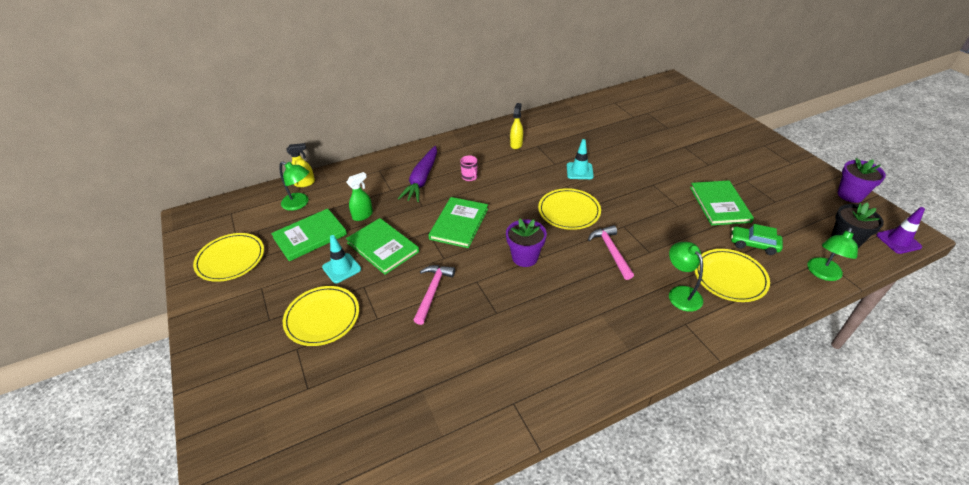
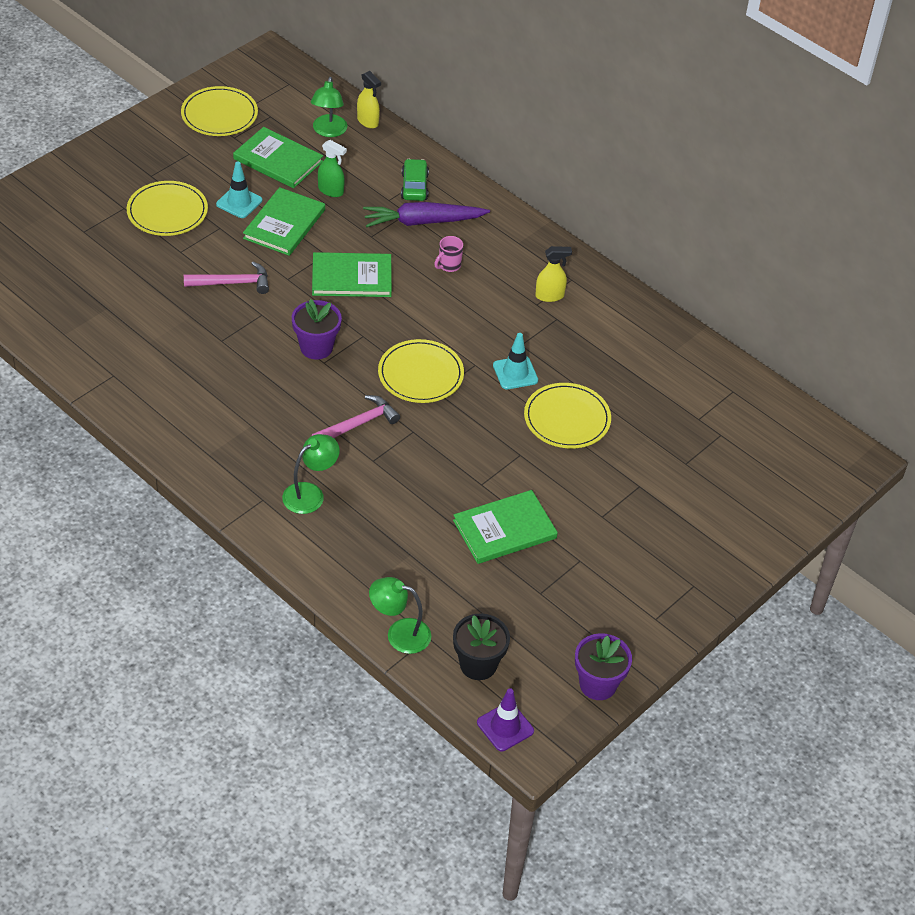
camera: 65 degrees right, 5 degrees up
(730, 277) = (356, 539): yellow plate -> yellow plate (567, 419)
(753, 244) = (430, 565): green car -> green car (414, 186)

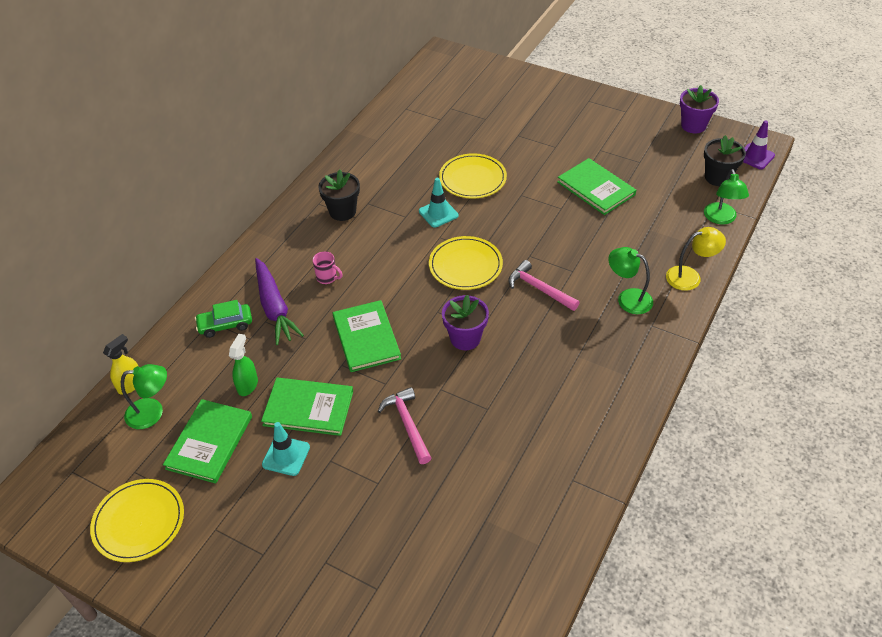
camera: 100 degrees left, 0 degrees up
(167, 211) = (319, 516): yellow plate -> none
(317, 562) = (690, 276): none -> yellow lamp
(550, 296) = (342, 211): yellow spray bottle -> black flower pot

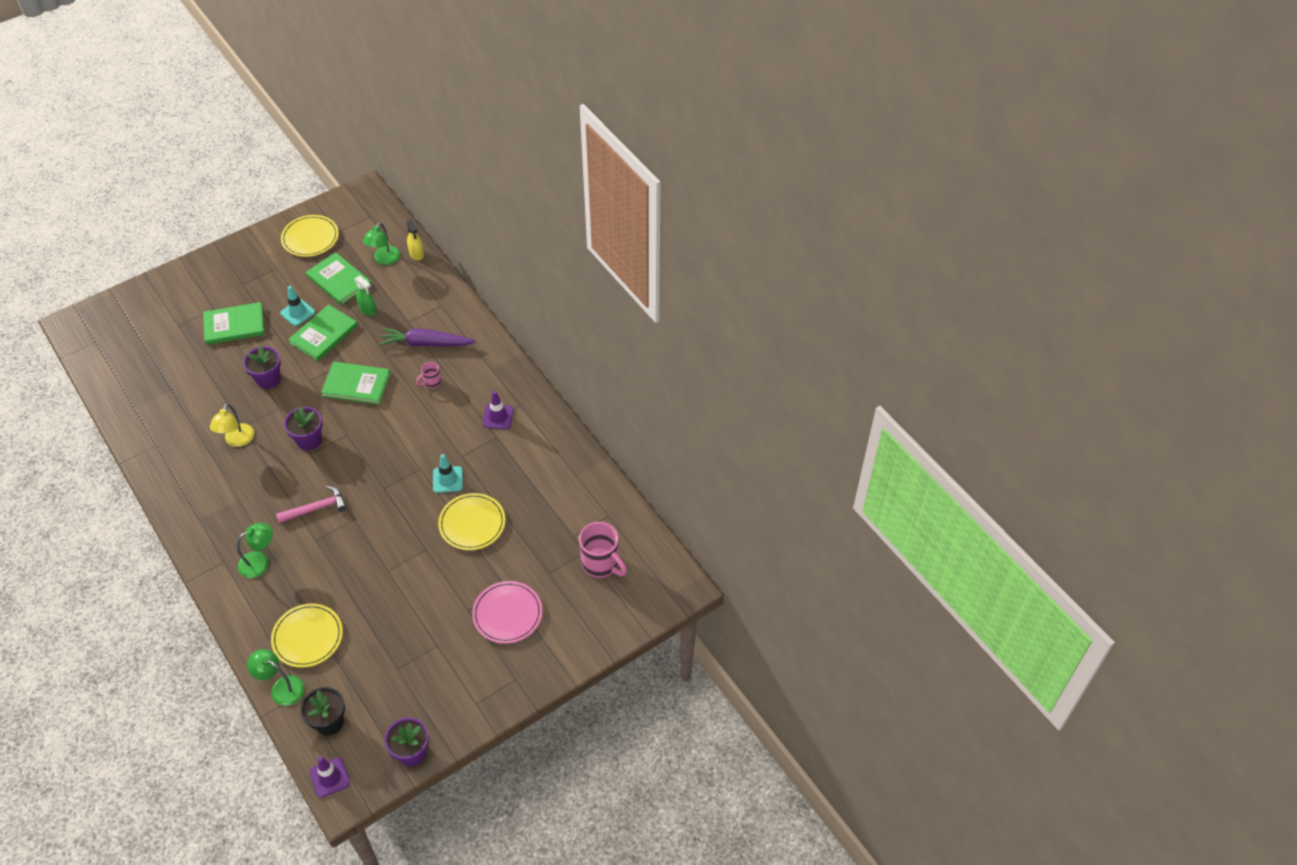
camera: 115 degrees right, 5 degrees up
(225, 325) = (431, 313): green car -> none
(342, 211) = (498, 417): black flower pot -> purple traffic cone
(407, 424) = (268, 379): pink hammer -> purple flower pot
(454, 96) = (601, 564): none -> pink mug
(465, 265) = (377, 472): yellow plate -> yellow plate (307, 637)
(539, 125) = (507, 614): none -> pink plate
(596, 188) = (391, 611): green book -> green book (234, 325)
(690, 276) = (244, 619): yellow lamp -> yellow lamp (237, 440)

